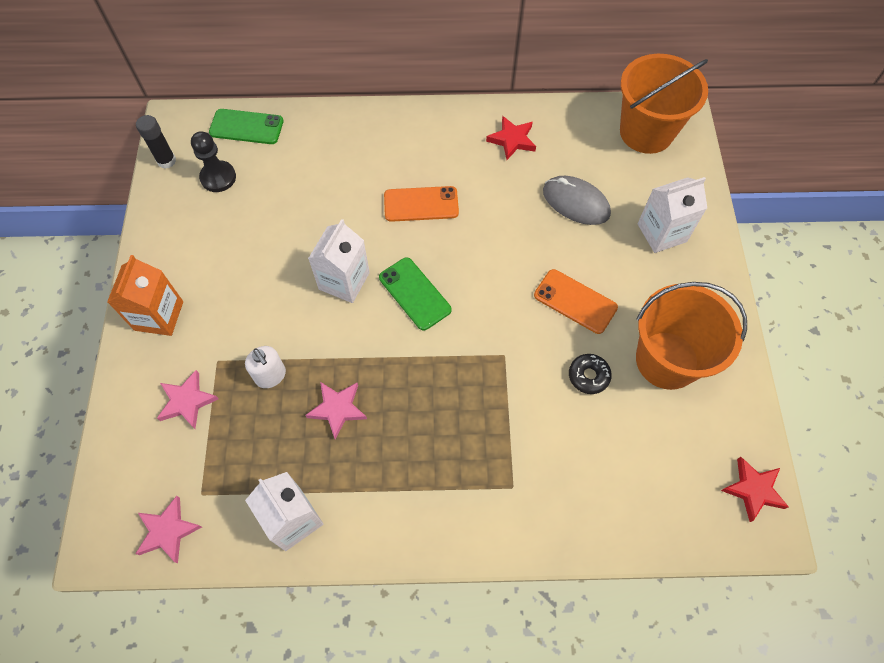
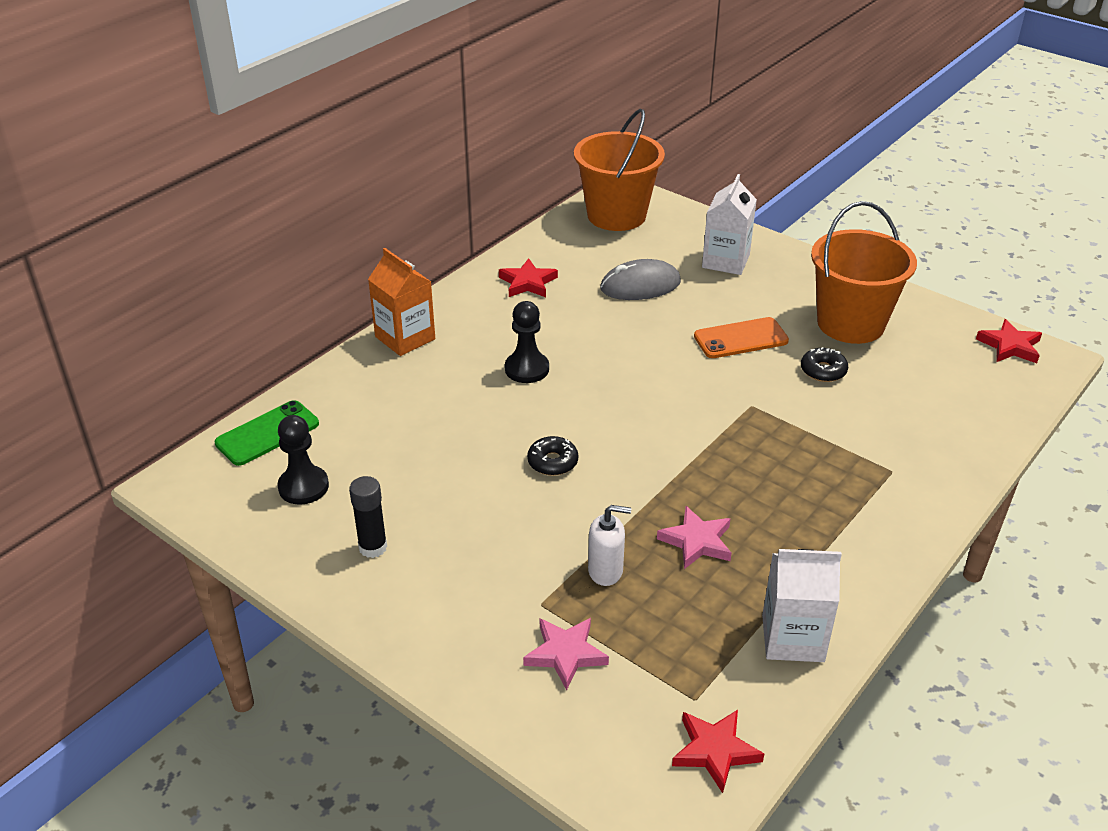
camera: 50 degrees left, 25 degrees down
(159, 316) = (425, 624): orange carton -> orange carton (405, 338)
(166, 161) = (222, 516): black glue stick -> black glue stick (373, 547)
(168, 531) = (715, 751): pink star -> red star
(344, 281) = (552, 462): white carton -> black donut
(414, 294) = (623, 424): green phone -> none
(421, 204) = (527, 369): orange phone -> black pawn

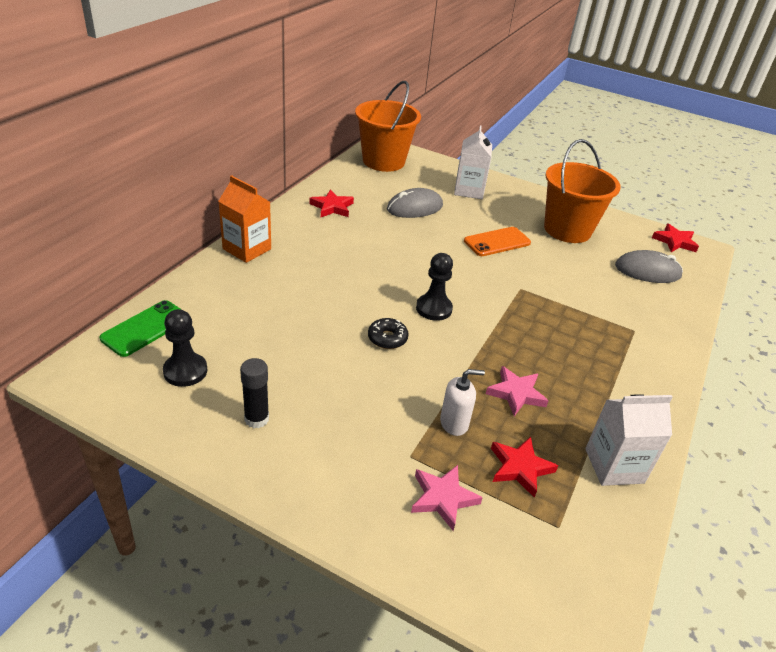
camera: 15 degrees left, 0 degrees up
(527, 369) = (348, 269): black pawn -> black pawn (434, 308)
(715, 751) = (590, 572): red star -> red star (520, 468)
(823, 371) = (561, 262): black donut -> none
(948, 388) = (647, 271): none -> grey mouse

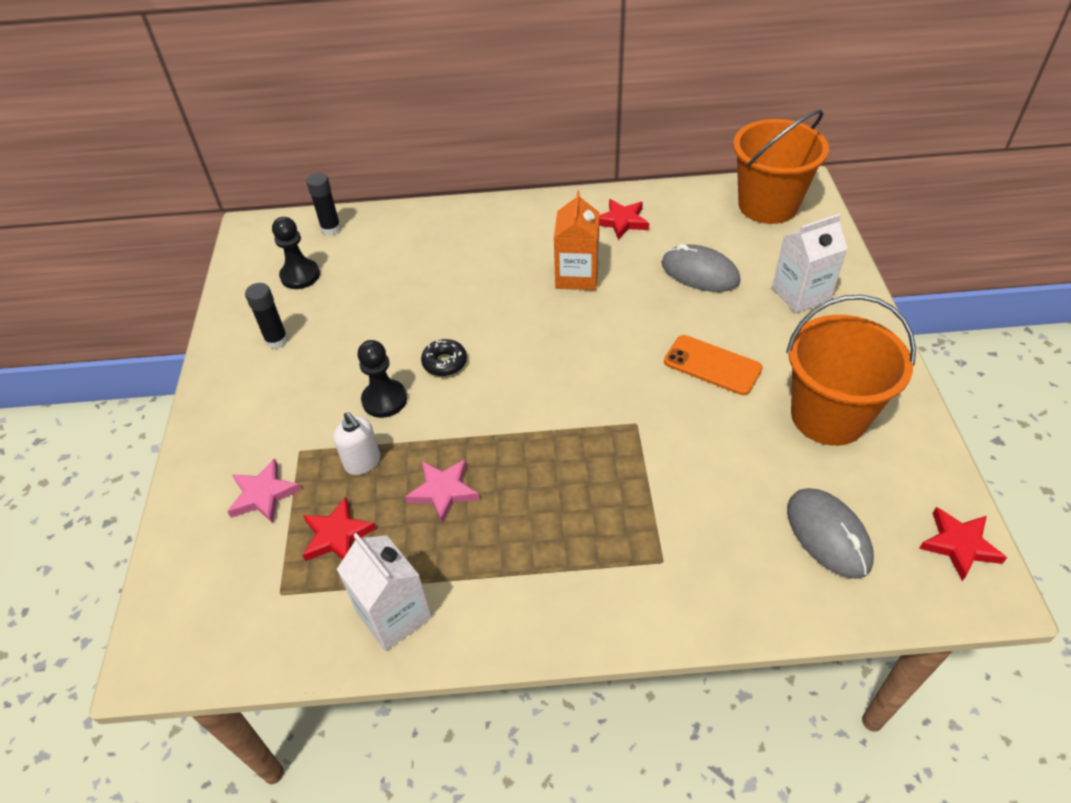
camera: 65 degrees right, 10 degrees up
(145, 328) = (331, 229): green phone -> black glue stick
(247, 249) = (488, 214): orange carton -> orange carton (577, 276)
(434, 308) = (524, 372): black pawn -> black pawn (384, 400)

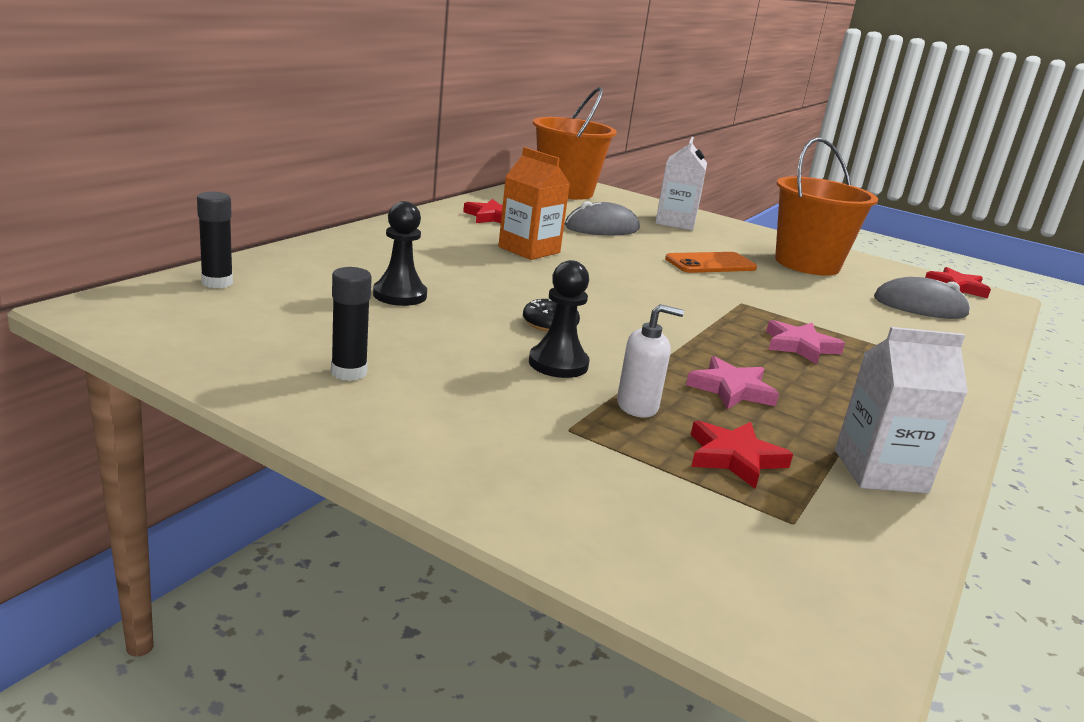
camera: 60 degrees left, 25 degrees down
(263, 494) = (613, 474): pink star -> pink star (800, 346)
(300, 276) = (260, 322): black pawn -> black pawn (400, 295)

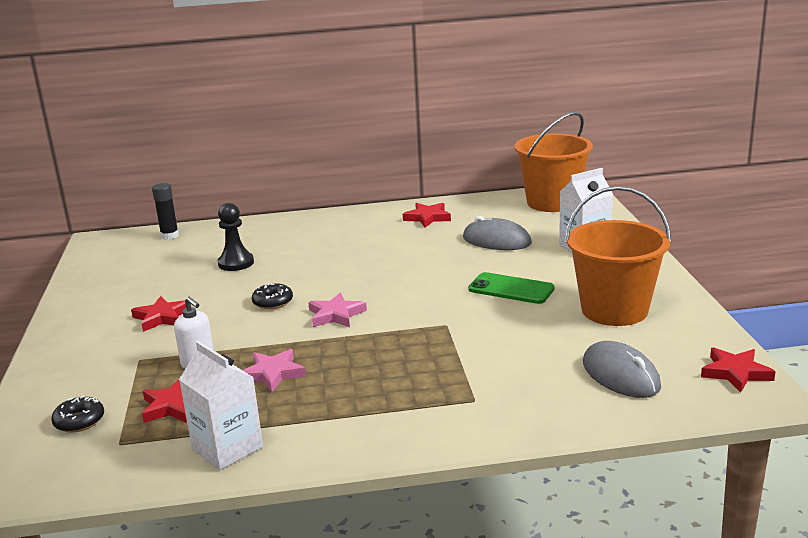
camera: 55 degrees right, 0 degrees up
(349, 372) = (119, 299): black glue stick -> none
(467, 375) = (162, 317): none -> red star
(529, 250) = (389, 248): orange carton -> none
(558, 364) = (218, 326): black pawn -> none
(692, 524) = (79, 421): none -> black donut
(710, 264) = (511, 289): orange phone -> green phone
(800, 346) = (399, 367): pink star -> pink star (336, 315)

